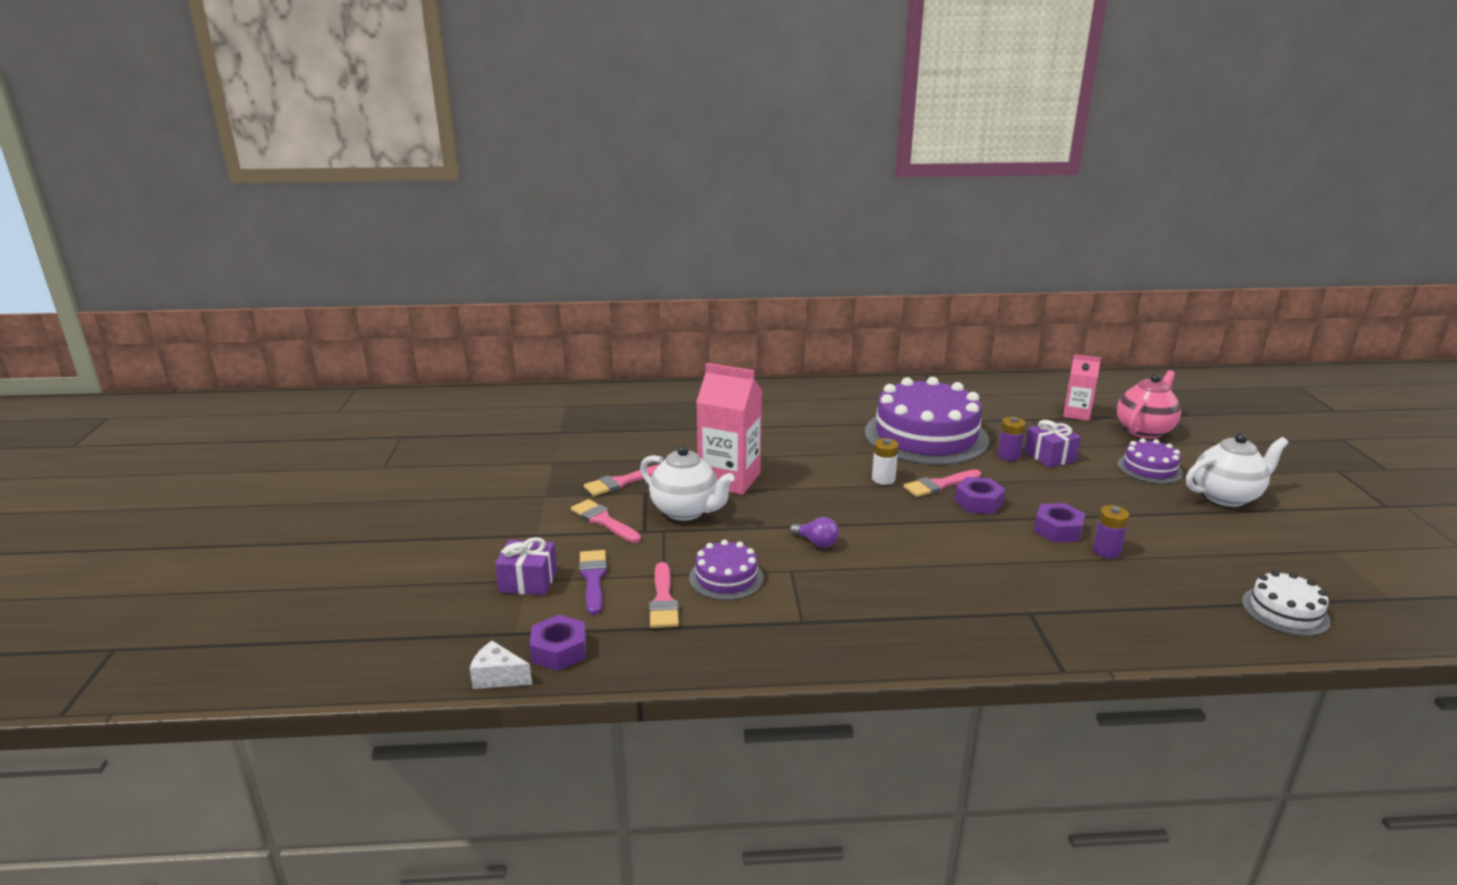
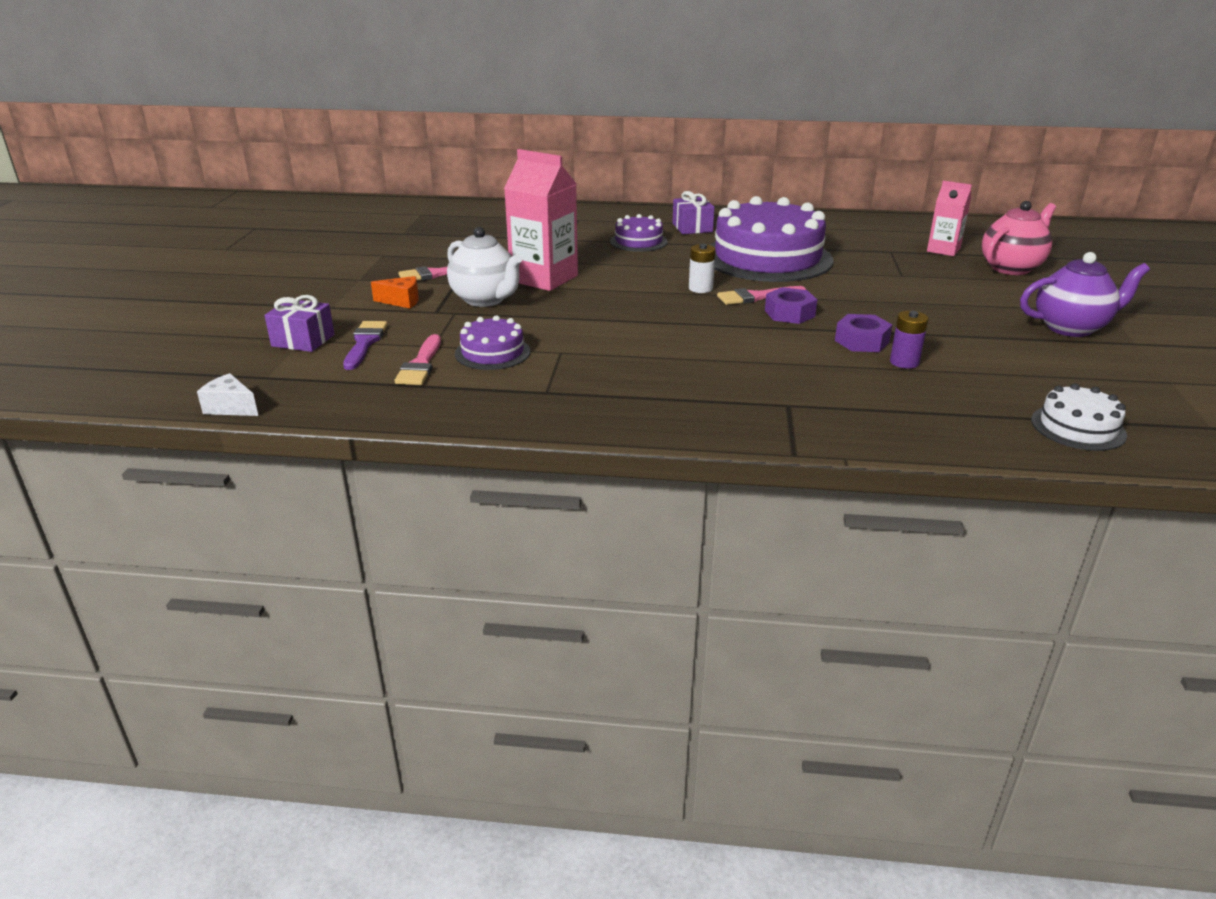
camera: 10 degrees right, 5 degrees up
(559, 650) = (299, 393): purple nut -> none
(603, 521) = (402, 301): pink brush -> orange cheese
(816, 542) = (600, 333): purple light bulb -> none
(1008, 456) = (846, 279): purple battery -> none
(1050, 456) = (891, 282): purple gift -> purple gift (692, 227)
(1149, 468) = (997, 299): purple cake -> purple cake (638, 241)
(1226, 497) = (1071, 328): white teapot -> purple teapot

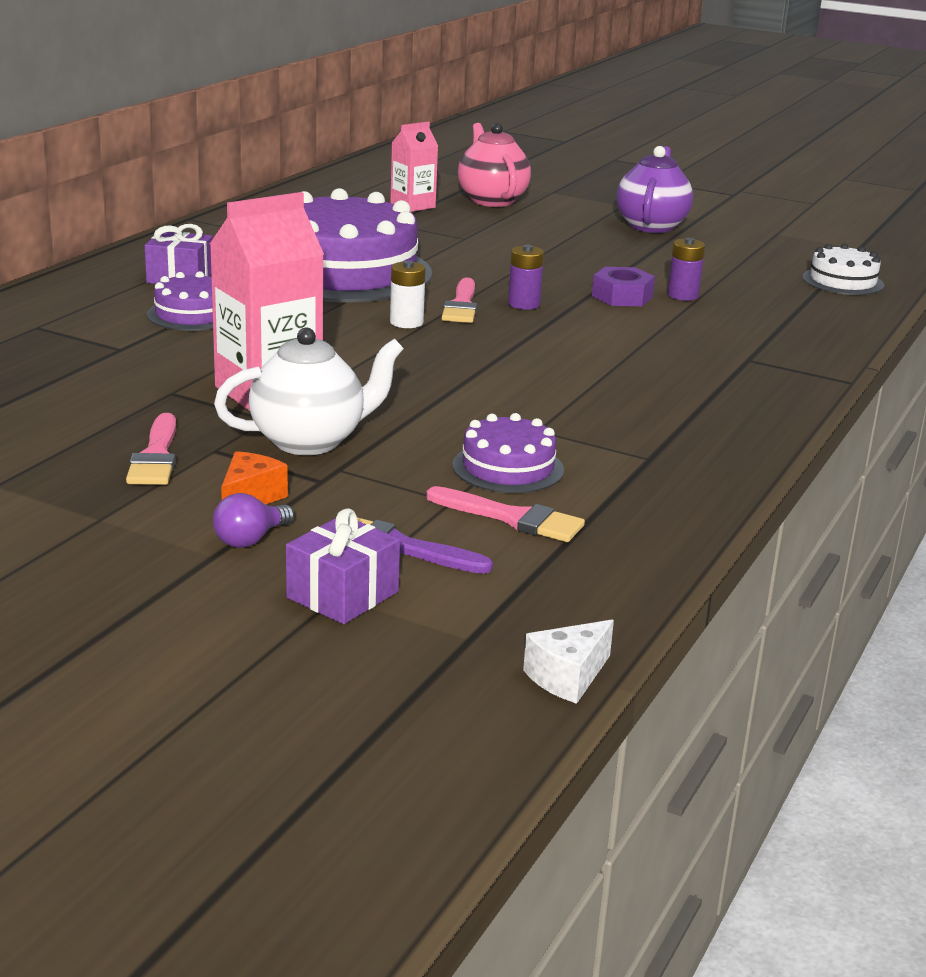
camera: 70 degrees left, 5 degrees down
(354, 310) = (250, 539): none -> purple light bulb
(789, 313) = (524, 304): purple nut -> purple battery

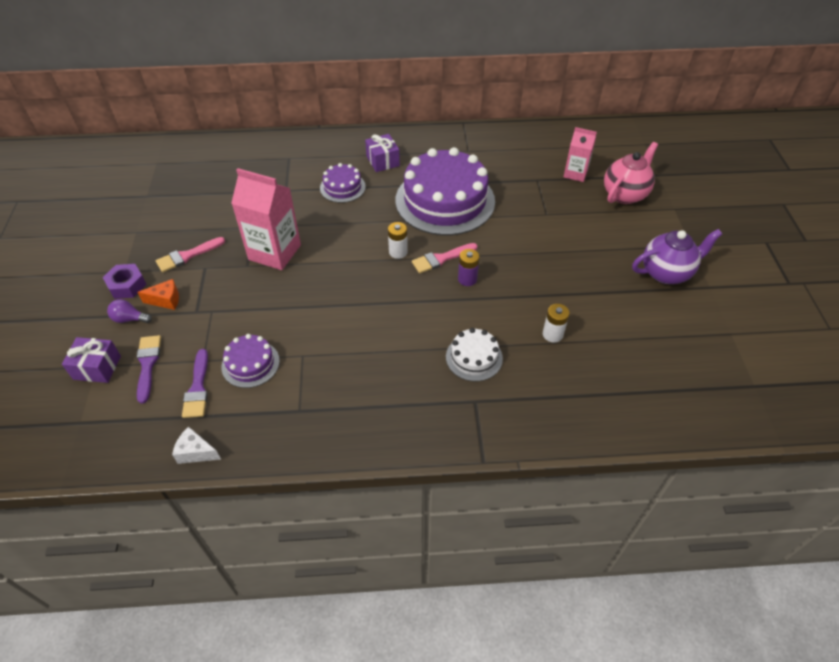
camera: 60 degrees right, 25 degrees up
(310, 441) = (233, 289): white teapot -> none
(512, 518) = (197, 388): pink brush -> purple brush
(568, 677) = (60, 468): white cheese -> white cheese (196, 452)
(622, 296) = (521, 310): purple nut -> purple nut (127, 285)
(683, 295) = (552, 334): purple battery -> white battery
(843, 281) = (669, 399): white cake -> white cake (474, 357)

